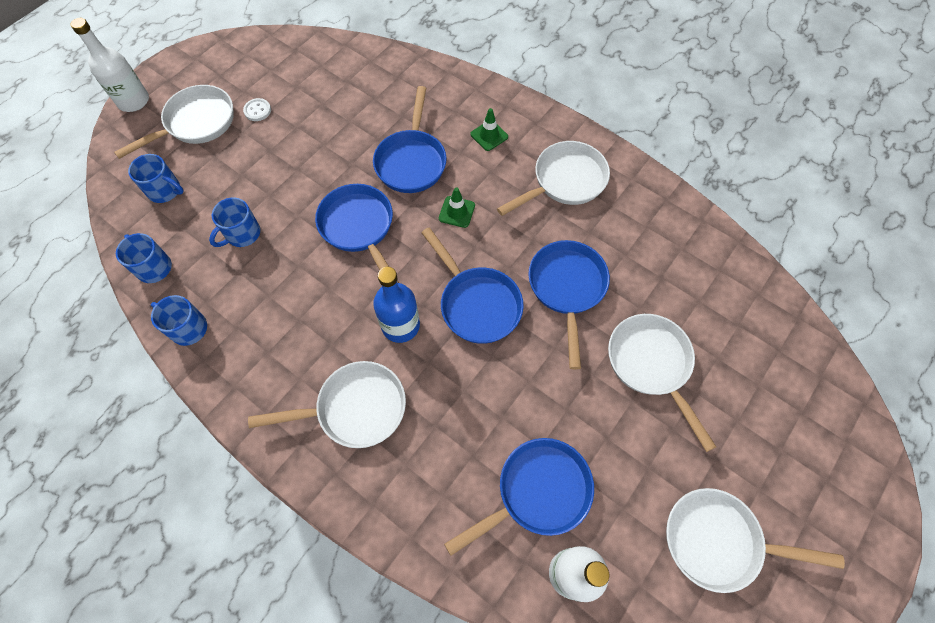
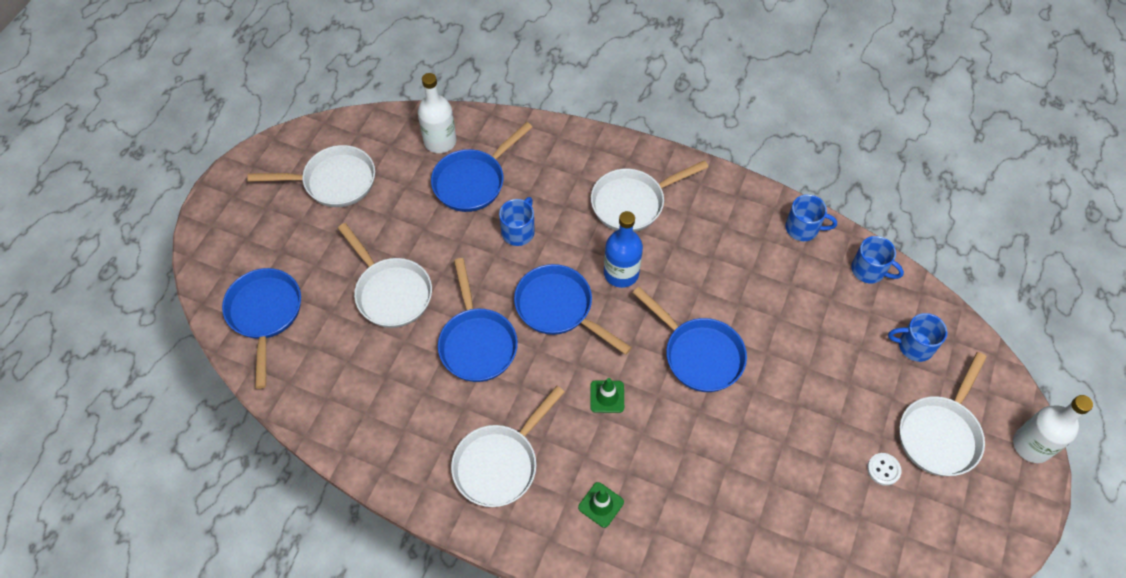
camera: 165 degrees right, 5 degrees down
(242, 234) = (809, 320): blue mug -> blue mug (518, 231)
(411, 161) = (677, 446): blue pan -> blue pan (265, 314)

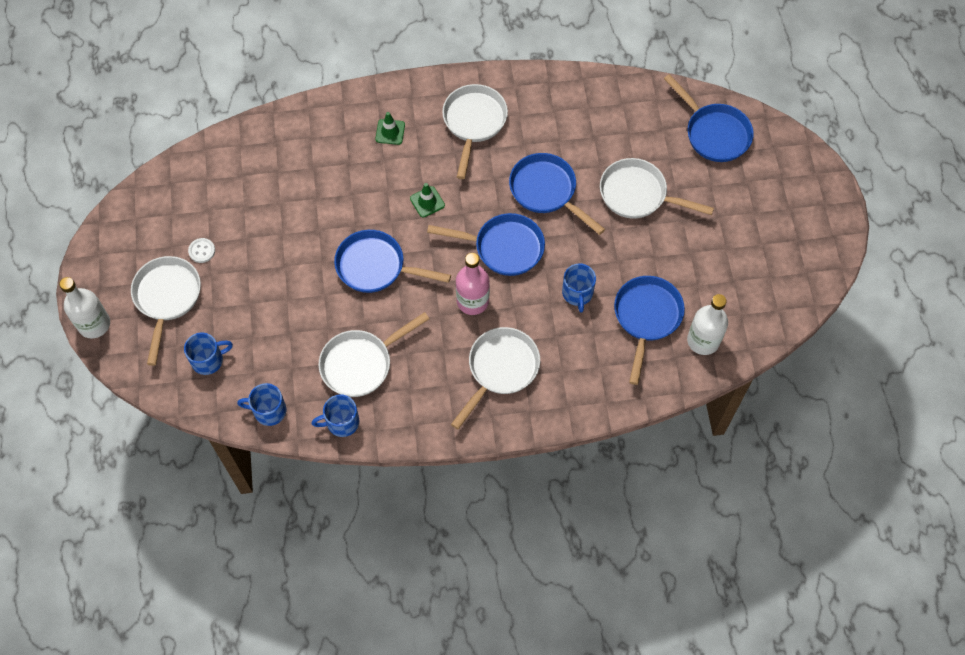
camera: 150 degrees right, 5 degrees up
(334, 181) = (758, 257): white pan -> white pan (361, 363)
(621, 273) = (472, 301): blue bottle -> pink bottle

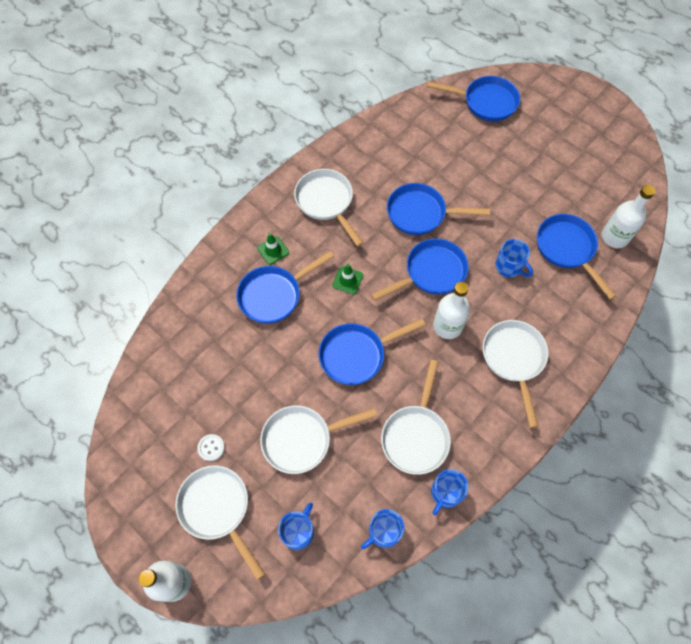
camera: 40 degrees left, 0 degrees up
(356, 170) = (274, 295): none -> blue pan
(472, 301) = (447, 326): pink bottle -> white bottle
(638, 195) = (480, 173): white pan -> white pan (302, 439)

